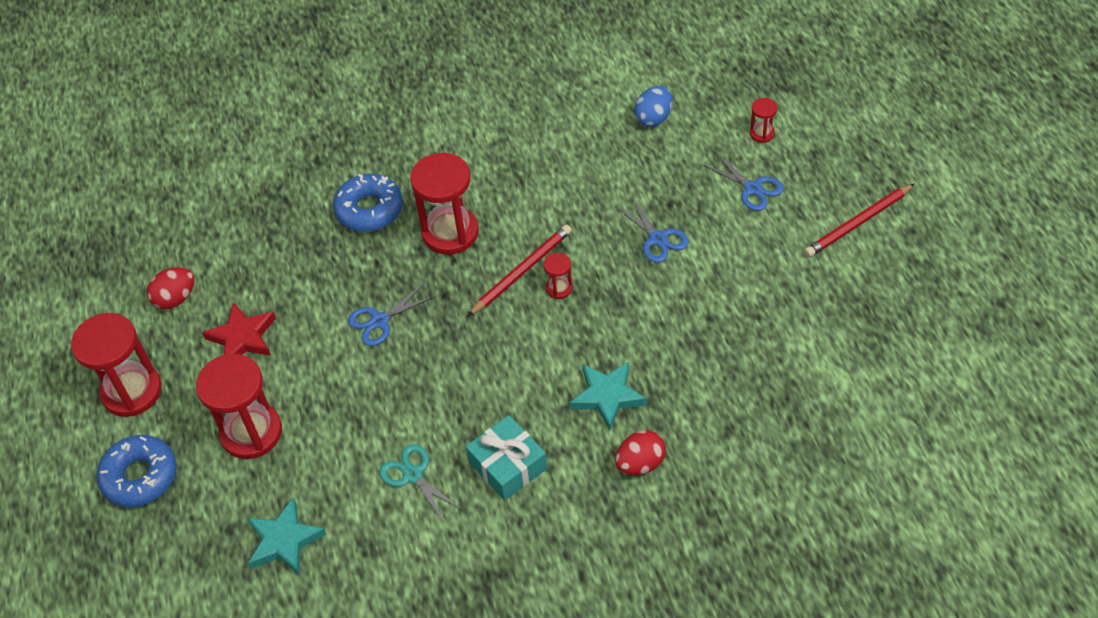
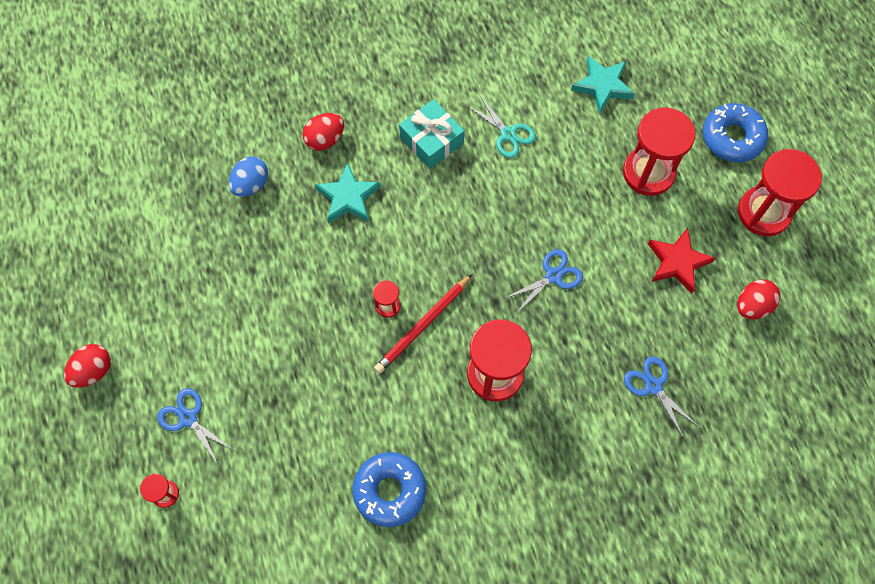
camera: 175 degrees right, 15 degrees up
(369, 209) = (580, 406): blue donut -> blue donut (390, 491)
(653, 118) = (279, 522): blue egg -> blue egg (251, 184)
(658, 239) = (290, 359): blue scissors -> blue scissors (653, 386)
(858, 223) = (93, 371): red pencil -> red egg

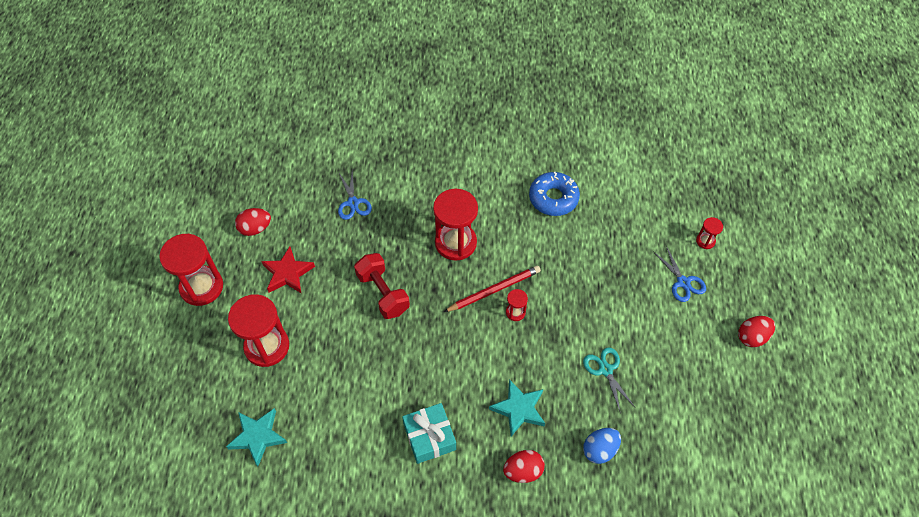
camera: 160 degrees left, 10 degrees down
(508, 134) = (362, 419): turquoise scissors -> turquoise scissors (605, 370)
(553, 276) = (383, 293): blue scissors -> red dumbbell
(732, 137) = (183, 352): blue donut -> none

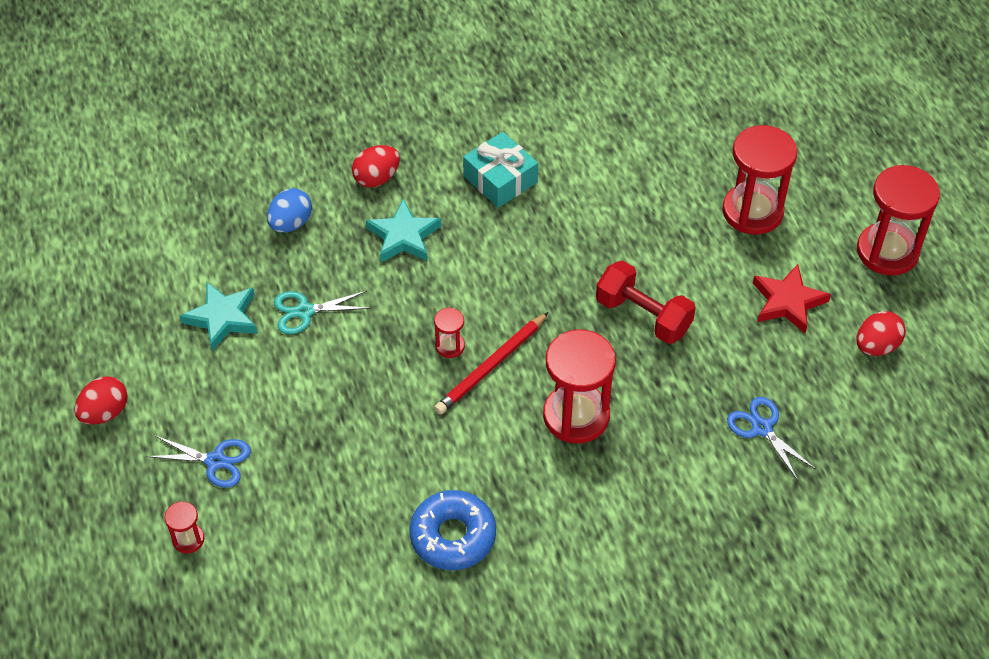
camera: 160 degrees right, 5 degrees down
(258, 437) = (698, 125): turquoise star -> turquoise star (223, 318)
(605, 370) = (304, 311): turquoise scissors -> turquoise scissors turned 120 degrees clockwise
(683, 282) = (215, 461): blue scissors -> blue scissors turned 150 degrees clockwise

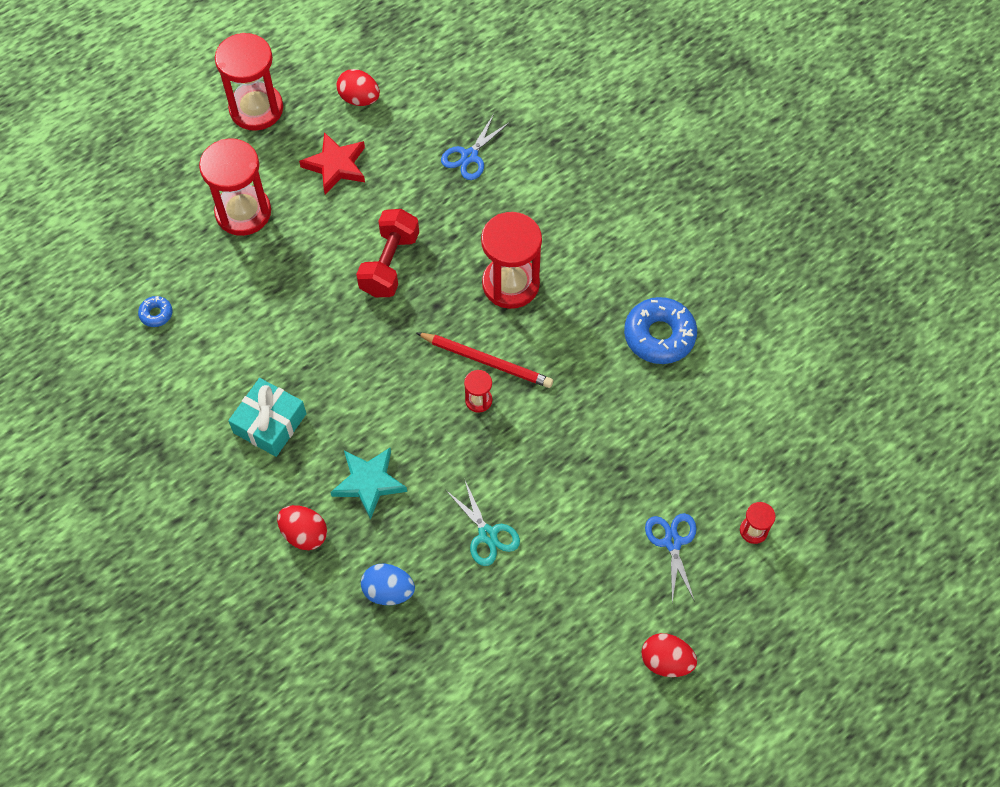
camera: 110 degrees left, 10 degrees up
(223, 318) = (523, 604): turquoise star -> none
(655, 123) = (156, 314): none -> blue donut

